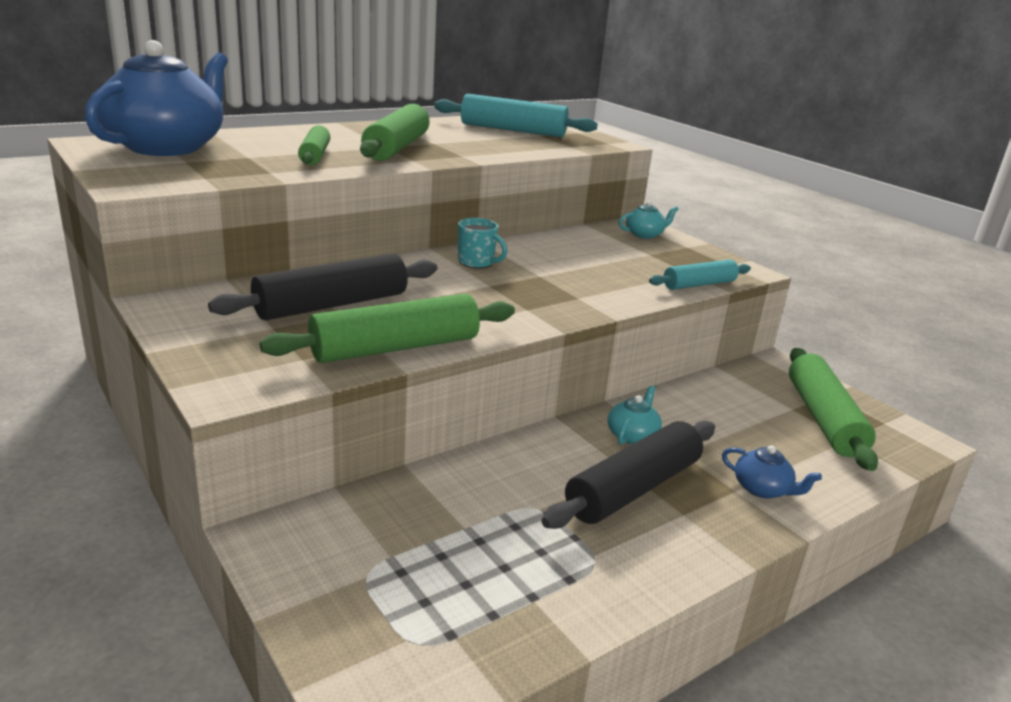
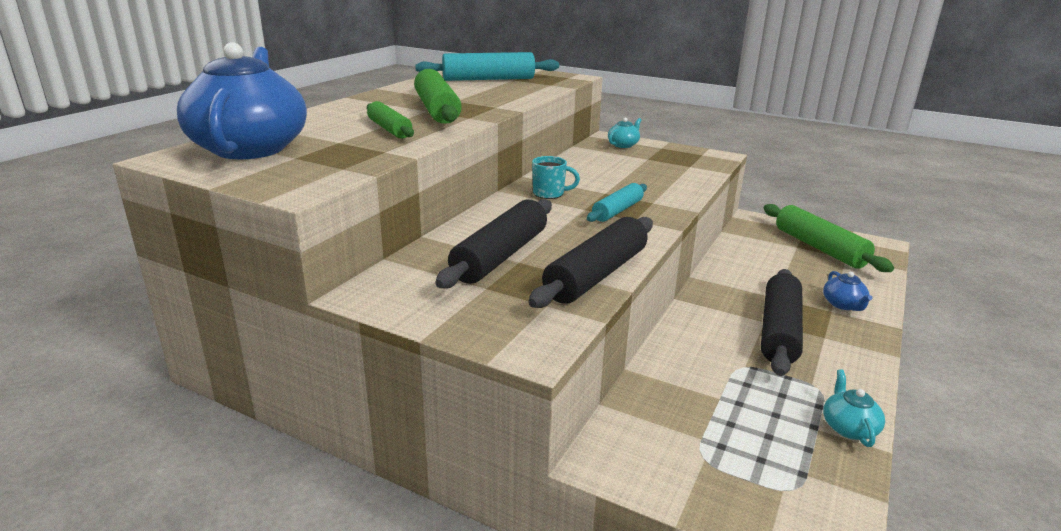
camera: 25 degrees left, 0 degrees up
(395, 348) = (596, 275): green rolling pin -> black rolling pin
(632, 435) = (735, 295): turquoise teapot -> turquoise teapot (848, 427)
(699, 284) = (706, 173): turquoise rolling pin -> turquoise rolling pin (617, 211)
(762, 489) = (843, 305): blue teapot -> blue teapot turned 75 degrees clockwise

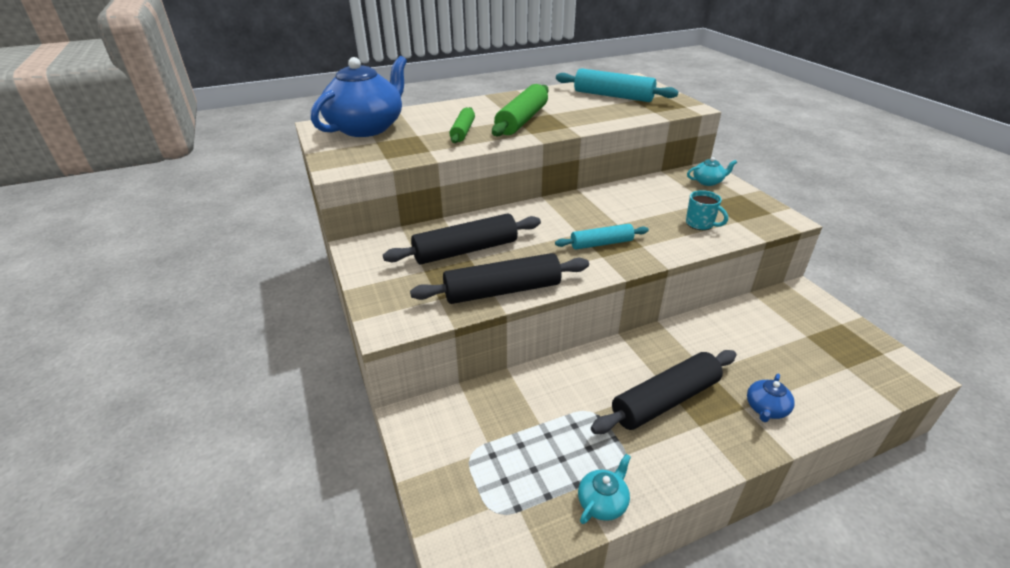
camera: 40 degrees right, 10 degrees up
(549, 194) = (573, 211): turquoise mug -> turquoise mug (700, 224)
(819, 248) = (831, 347): green rolling pin -> none

